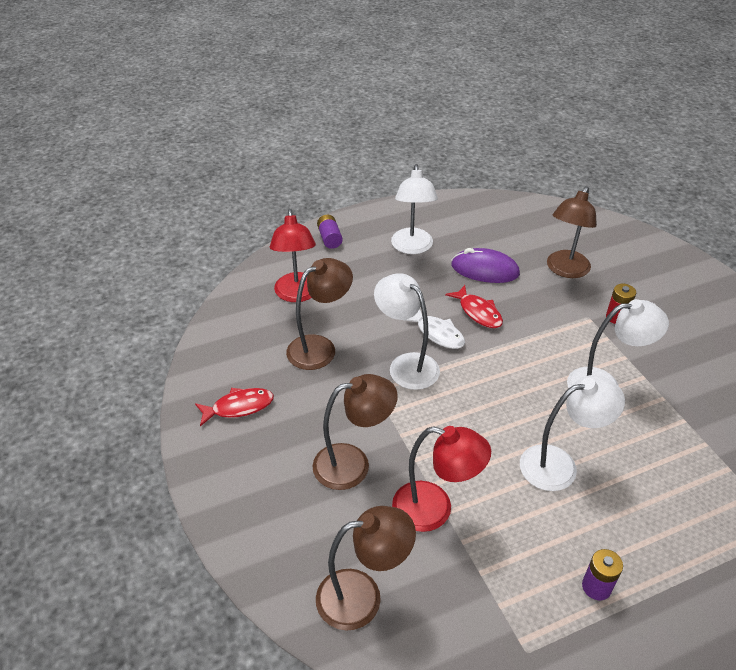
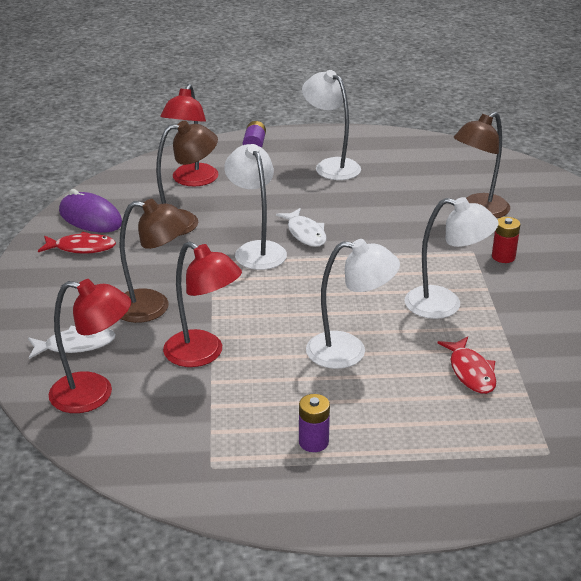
camera: 20 degrees right, 10 degrees down
(306, 537) = (76, 345): none -> white fish
(362, 596) = (94, 394): brown lamp -> red lamp
(412, 247) = (331, 166): white lamp -> white lamp turned 120 degrees clockwise
(478, 312) = (359, 226): red fish -> red fish (470, 372)
(485, 270) = (392, 195): purple mouse -> purple mouse (90, 218)

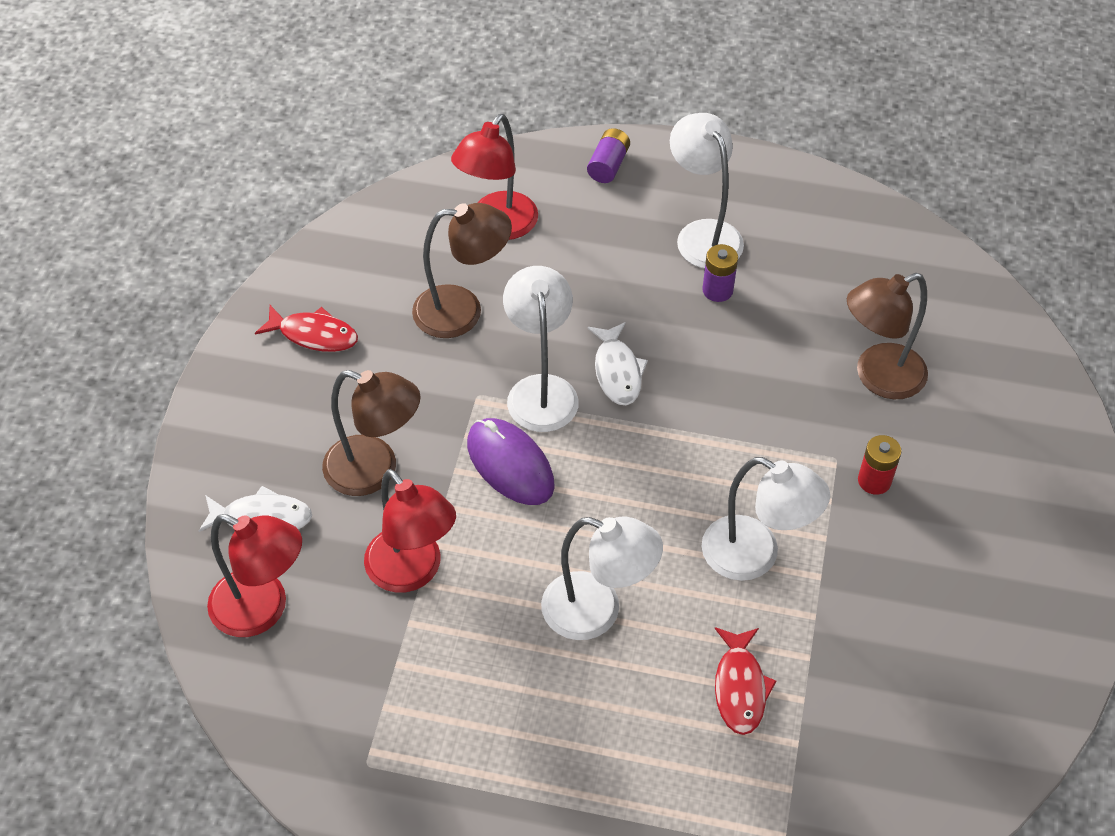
camera: 15 degrees right, 20 degrees up
(90, 218) = (340, 276): purple mouse -> purple mouse (510, 465)
(313, 442) = (499, 756): purple battery -> purple battery (717, 290)

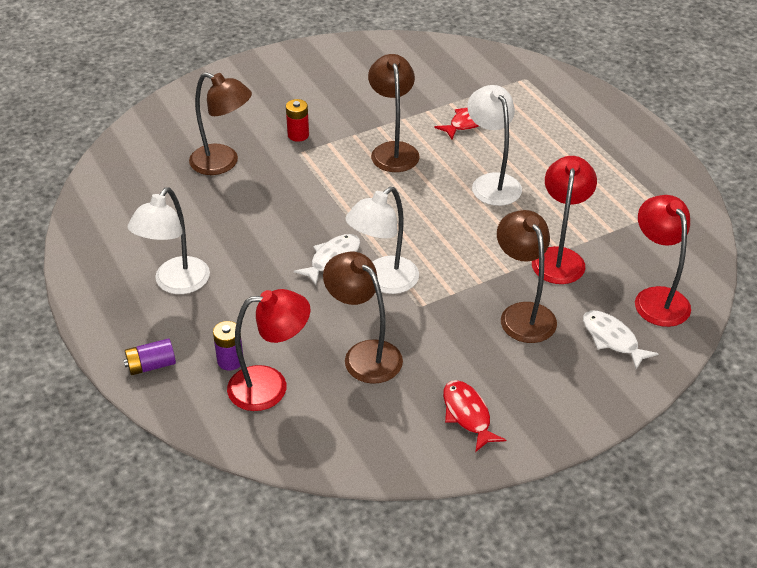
camera: 130 degrees left, 10 degrees down
(510, 465) = (449, 263): purple mouse -> none
(717, 290) = (220, 252): purple battery -> purple battery (230, 361)
(755, 556) = (393, 150): white lamp -> brown lamp

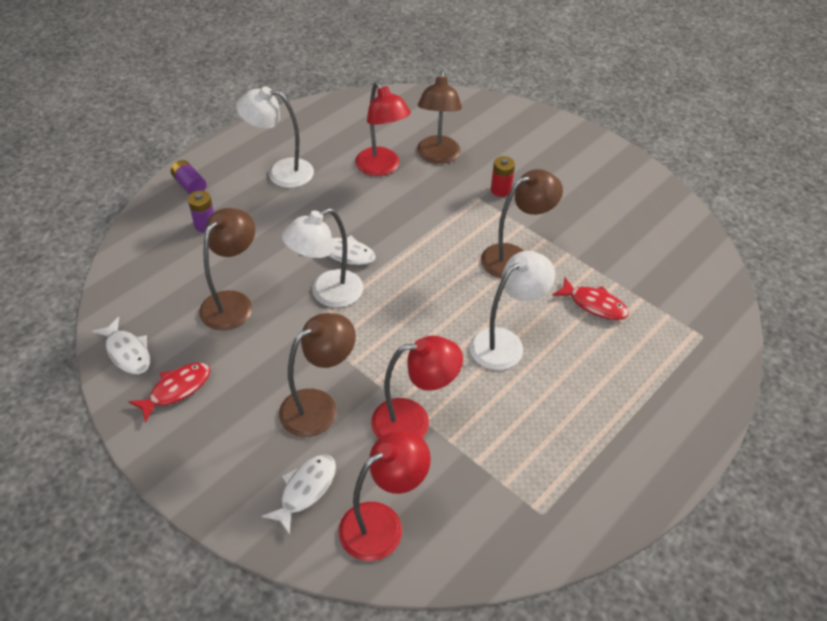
camera: 70 degrees right, 5 degrees up
(270, 386) = (183, 255): red lamp -> red lamp (382, 168)
(383, 281) = (327, 293): white lamp -> white lamp turned 60 degrees counterclockwise
(401, 450) = (127, 352): none -> white fish

